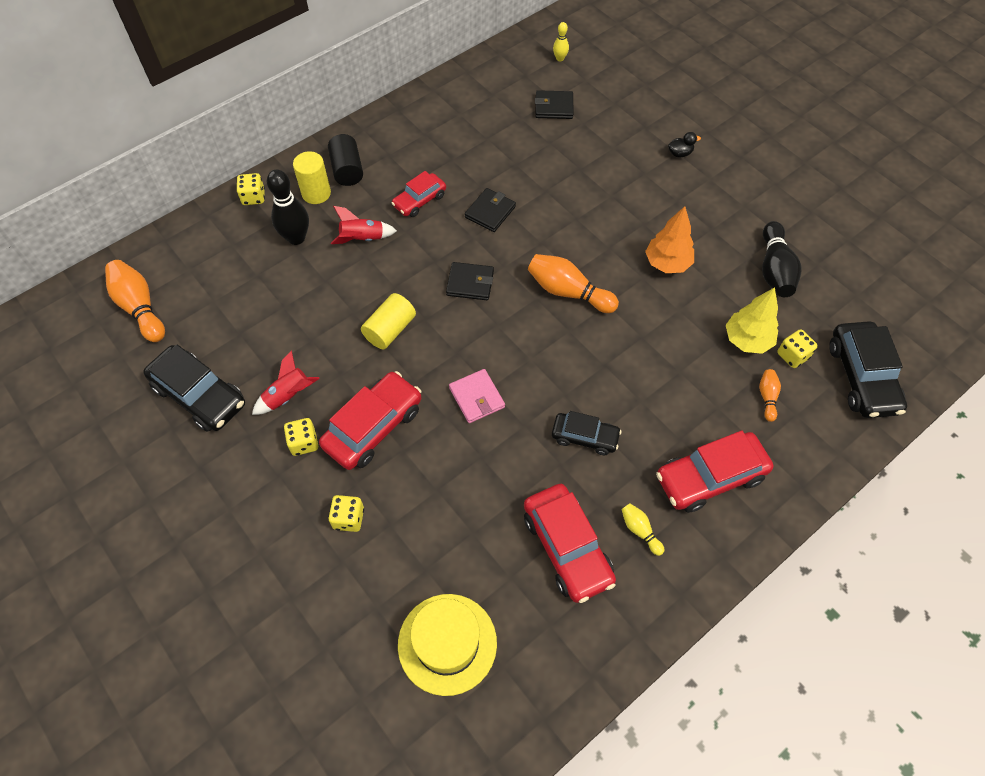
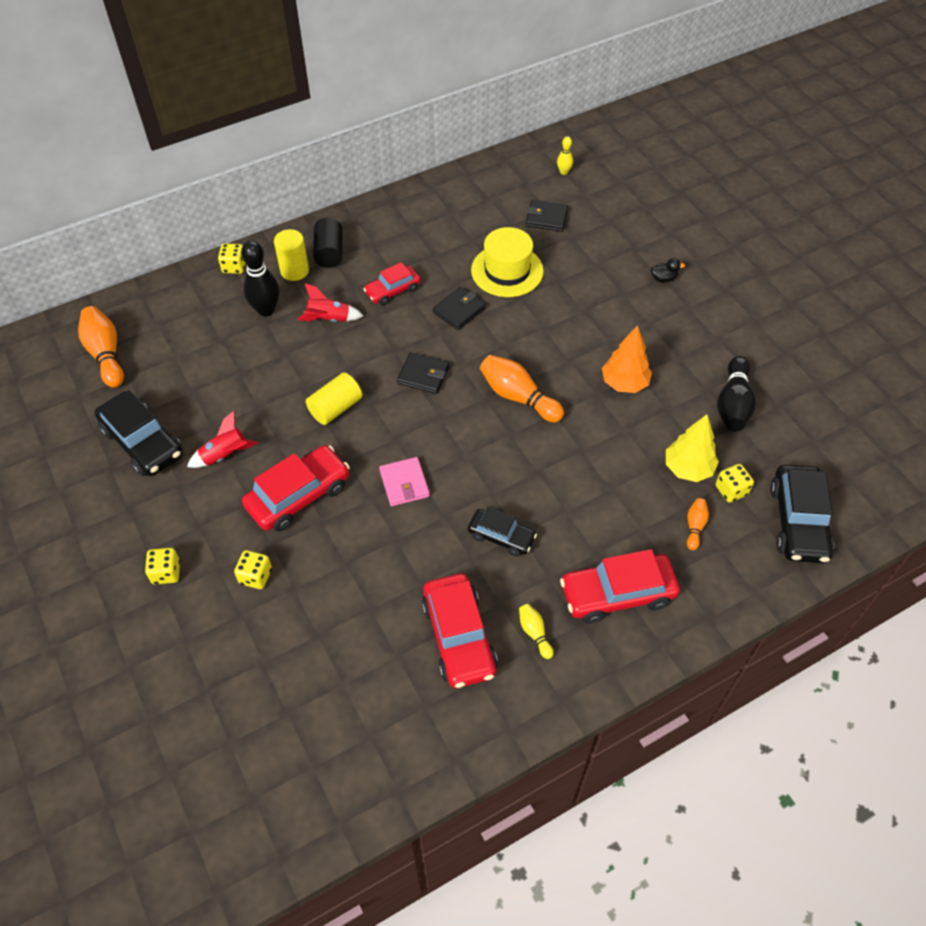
camera: 10 degrees right, 5 degrees down
(304, 443) = (229, 500): yellow dice -> yellow dice (166, 573)
(447, 643) = (322, 706): yellow hat -> yellow hat (507, 271)

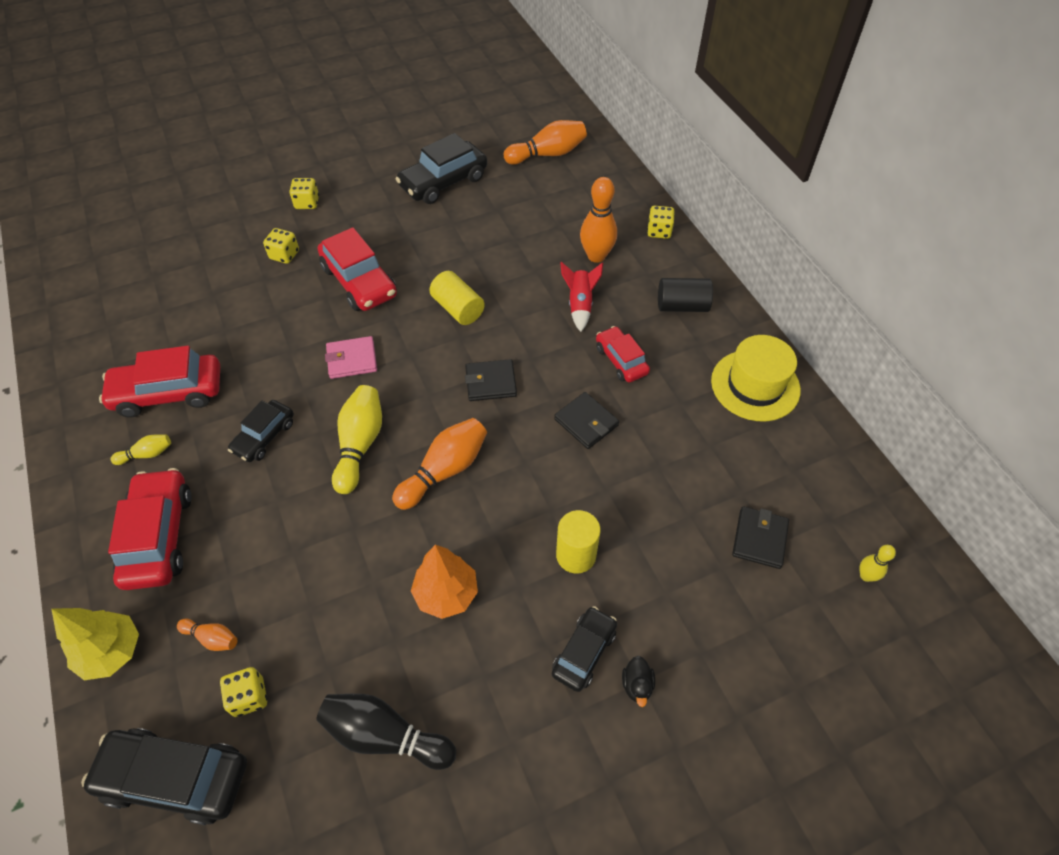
camera: 95 degrees right, 0 degrees up
(224, 455) = (417, 232): red rocket -> none
(266, 310) = (596, 256): black bowling pin -> orange bowling pin
(294, 271) = (653, 277): yellow cylinder -> yellow cylinder (576, 555)
(423, 375) = (490, 382): black wallet -> black wallet turned 60 degrees clockwise
(501, 460) = (359, 445): none -> yellow bowling pin
(507, 271) = (653, 479): yellow hat -> yellow hat (755, 385)
(648, 305) = (584, 652): none -> black car
(688, 468) = (296, 648): yellow tree -> yellow tree (112, 652)

